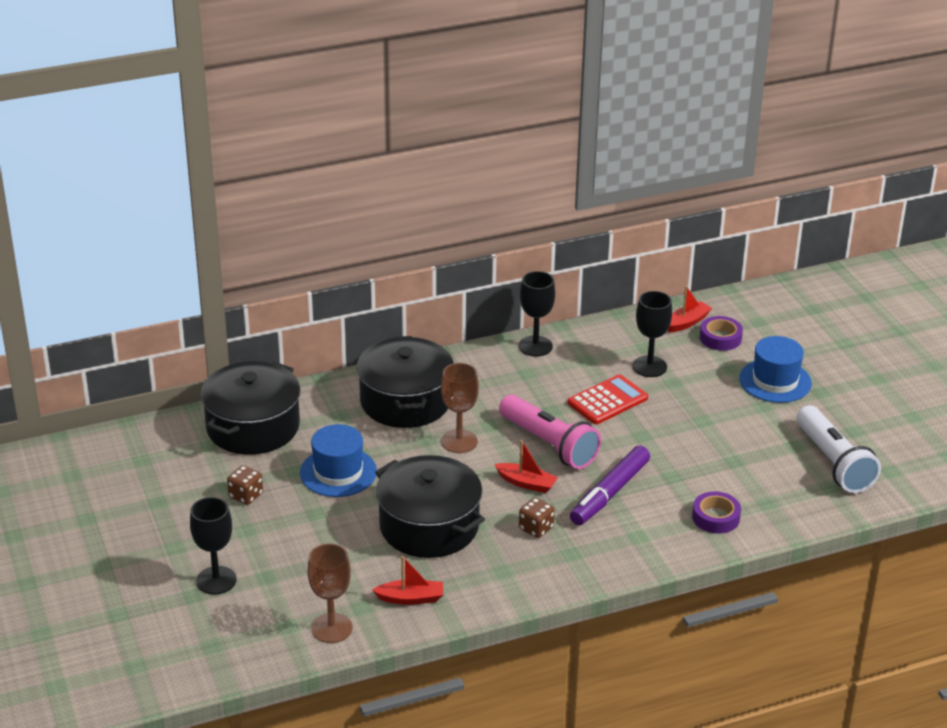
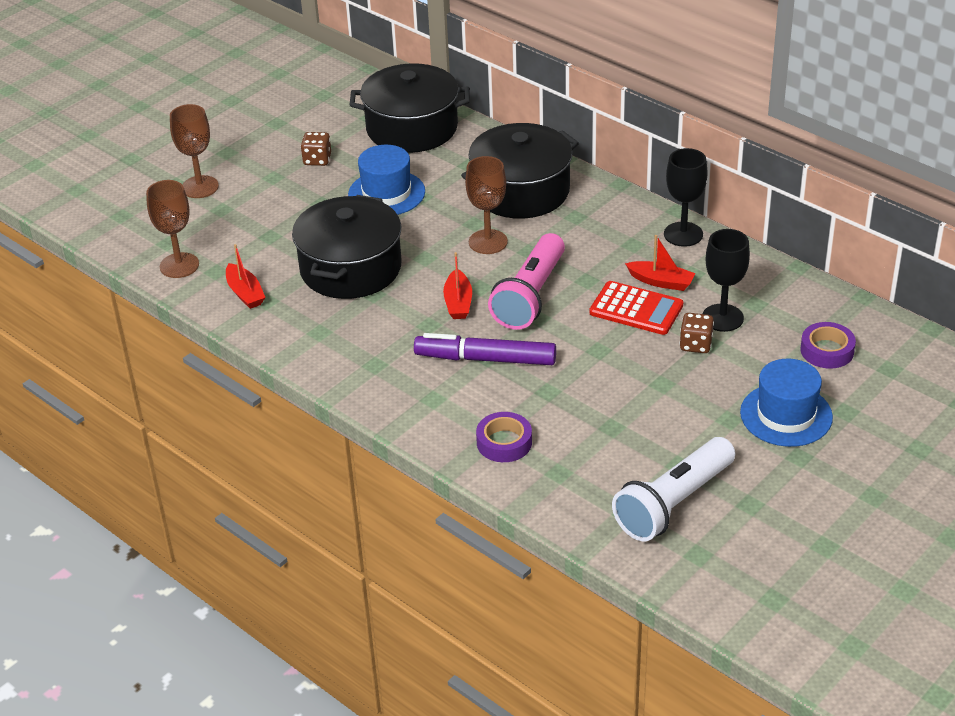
camera: 65 degrees right, 5 degrees up
(216, 580) = (200, 187): black goblet -> brown goblet
(536, 528) = (395, 331): brown dice -> brown dice (696, 345)
(687, 322) = (831, 318): red boat -> red boat (661, 282)

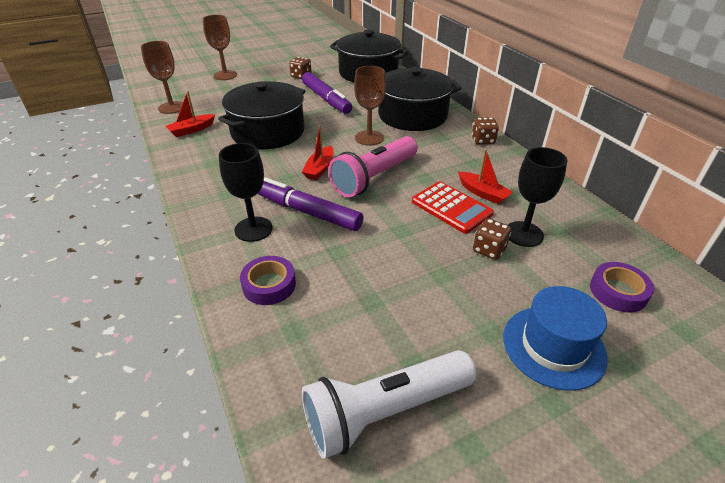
camera: 20 degrees right, 0 degrees up
(245, 293) = (191, 130): red boat -> red boat turned 60 degrees clockwise
(386, 193) = (326, 99): blue hat -> purple marker
(628, 208) = (483, 140): none -> brown dice
(683, 234) = (517, 165): black goblet -> black goblet (253, 229)

